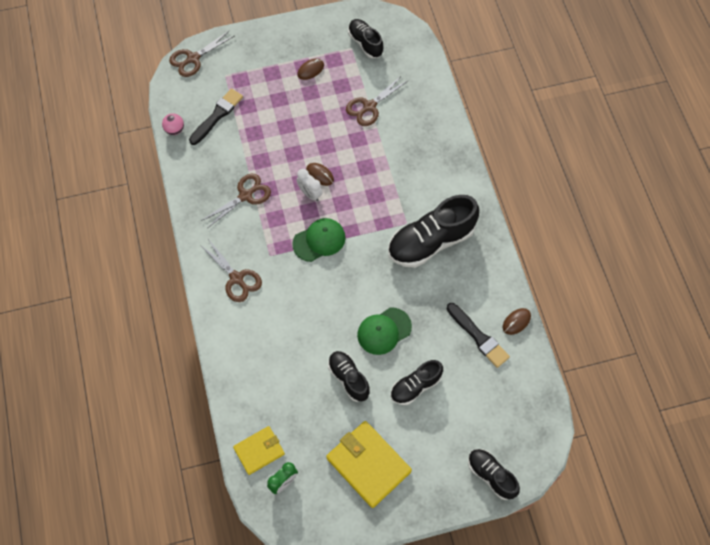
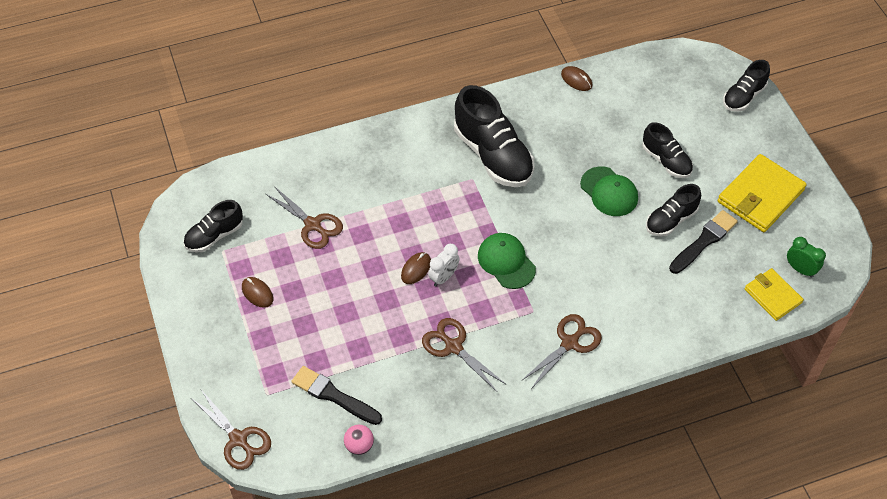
camera: 95 degrees left, 10 degrees down
(478, 337) = (599, 110): black brush -> black brush (704, 241)

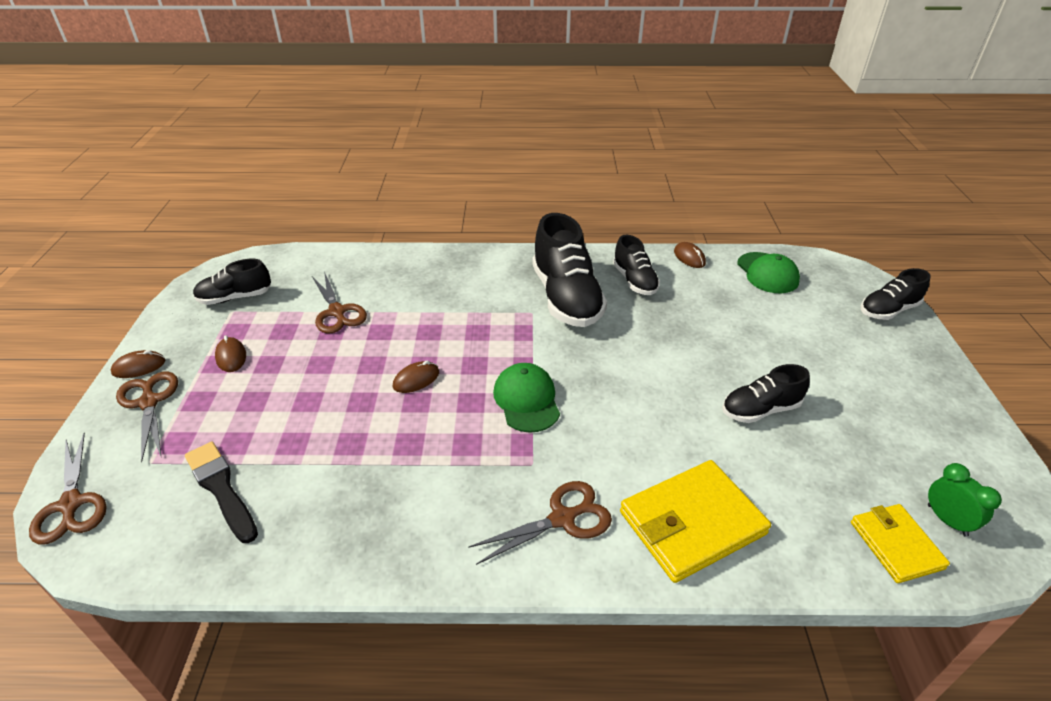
camera: 20 degrees right, 15 degrees down
(190, 324) = (139, 367): none -> brown mouse
(359, 446) = (201, 564): pink ball -> none
(443, 277) = (443, 396): white clock -> none
(453, 347) = (406, 476): brown scissors -> brown scissors (149, 402)
(609, 192) = (688, 361): green cap -> green cap (767, 273)
(666, 161) = (772, 348): black shoe -> black shoe (634, 281)
(704, 241) = (801, 445): black brush -> none
(760, 196) = (895, 414): yellow wallet -> yellow wallet (691, 523)

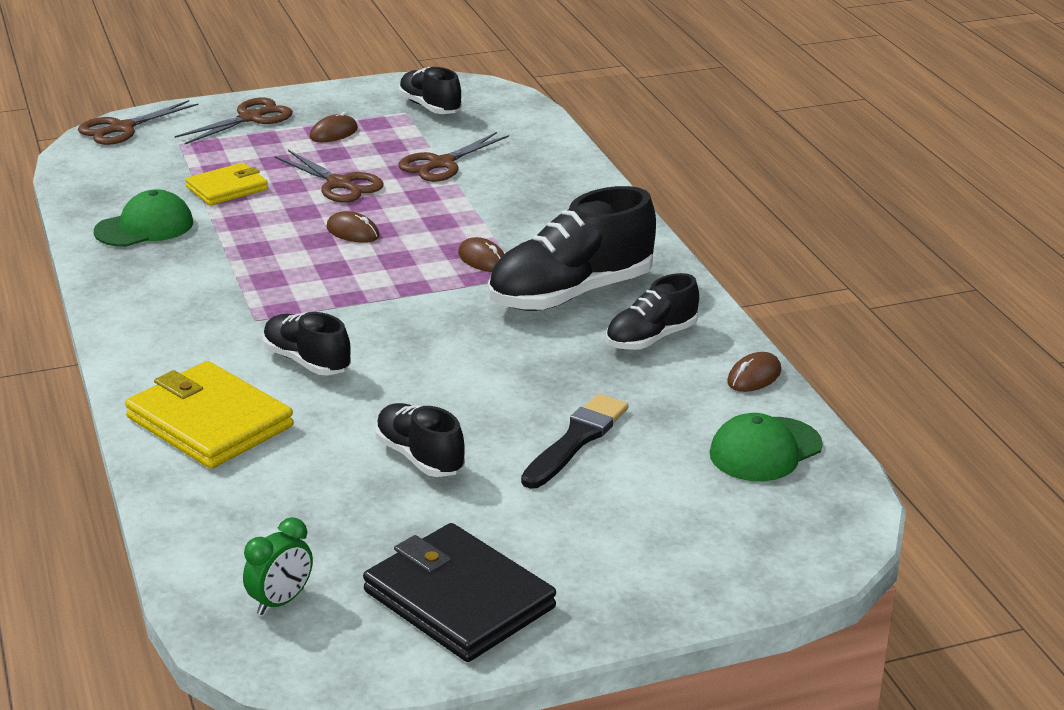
camera: 70 degrees right, 10 degrees down
(139, 367) = (295, 99): brown mouse -> brown mouse (482, 259)
(221, 488) = (161, 180): black brush -> black brush (576, 440)
(526, 400) = (353, 300): green cap -> green cap (144, 227)
(562, 518) = (188, 347): brown scissors -> brown scissors (340, 184)
(888, 310) = (742, 572): black shoe -> black shoe (307, 361)
(896, 545) = (226, 560): yellow wallet -> yellow wallet (227, 188)
(930, 426) = (458, 599): none -> black wallet

